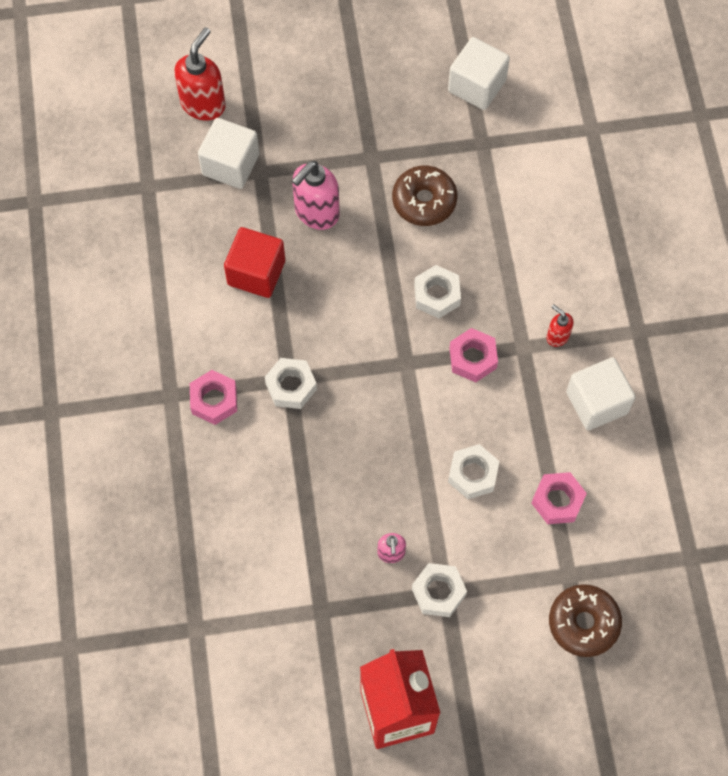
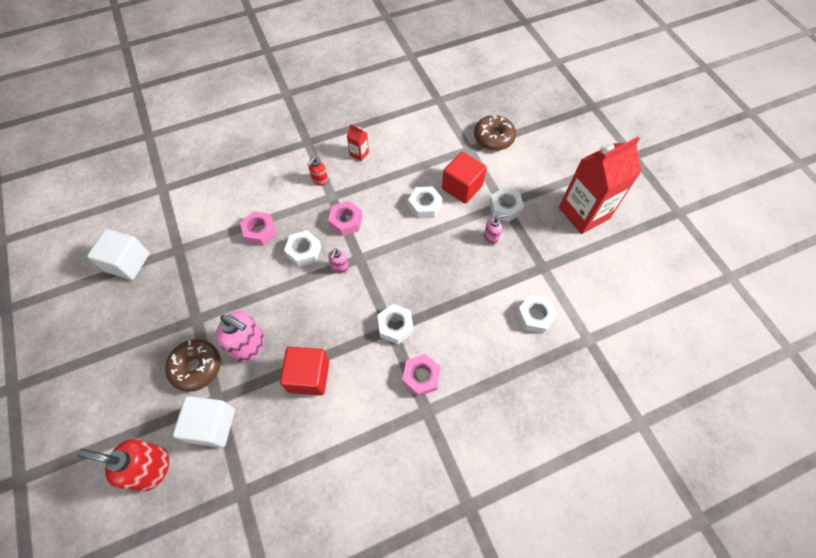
camera: 105 degrees left, 5 degrees down
(250, 570) = (535, 316): none -> white nut
(398, 336) = (340, 268): none -> pink soap dispenser
(424, 201) = (230, 275): brown donut -> brown donut (196, 367)
(493, 539) = (462, 187): none -> red cube
(557, 501) = (427, 161): pink nut -> pink nut (260, 231)
(596, 402) = (359, 154): white cube -> red carton

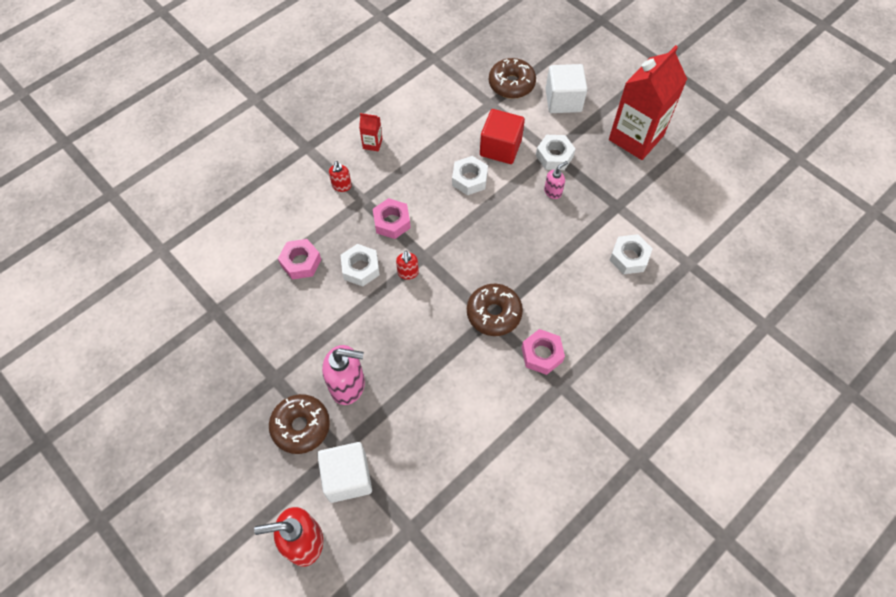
camera: 20 degrees left, 0 degrees up
(128, 262) = (164, 344): white cube -> white cube (563, 100)
(309, 376) = (426, 393): red cube -> none
(340, 268) = (408, 273): pink soap dispenser -> red soap dispenser
(395, 326) = (494, 313): white nut -> brown donut

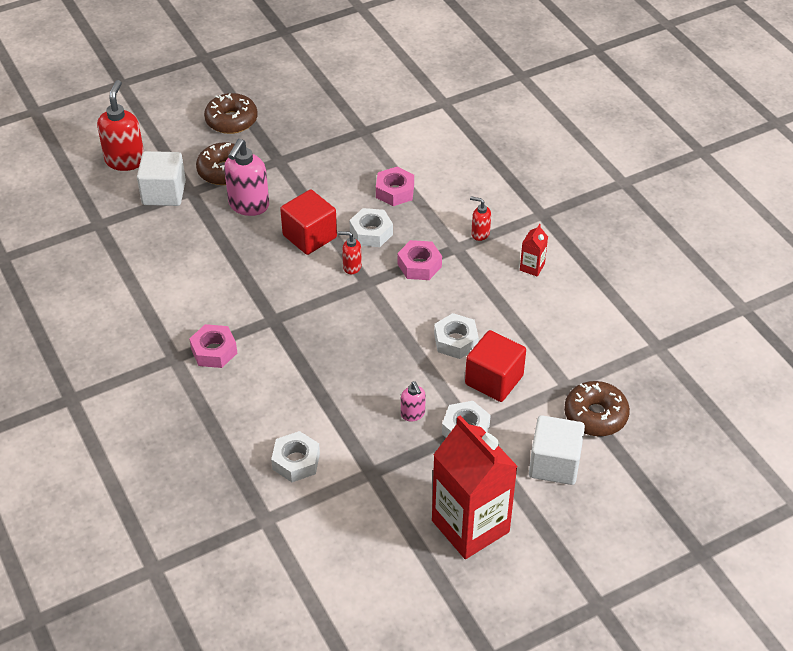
camera: 105 degrees right, 15 degrees down
(378, 318) = (309, 236): none -> red cube
(494, 313) = (276, 324): brown donut -> brown donut (231, 120)

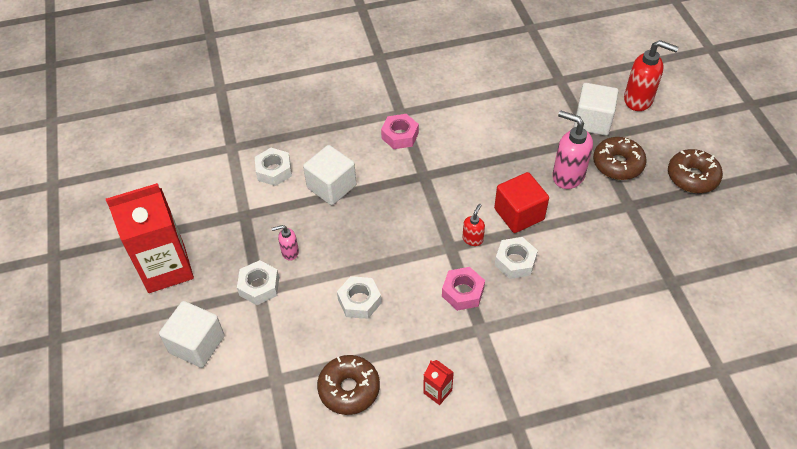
camera: 105 degrees right, 5 degrees up
(308, 398) = (331, 186): none -> white cube
(395, 191) = (571, 292): pink nut -> none
(480, 233) = (496, 355): red soap dispenser -> none
(494, 380) = (304, 321): red cube -> none
(595, 415) = (233, 394): brown donut -> brown donut (349, 389)

